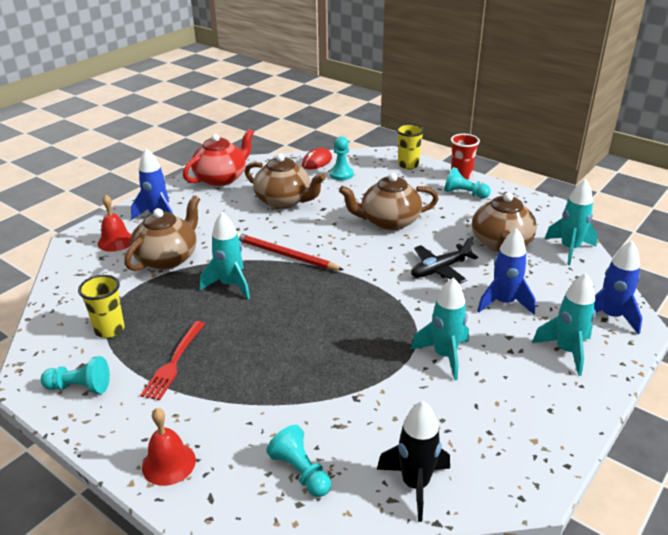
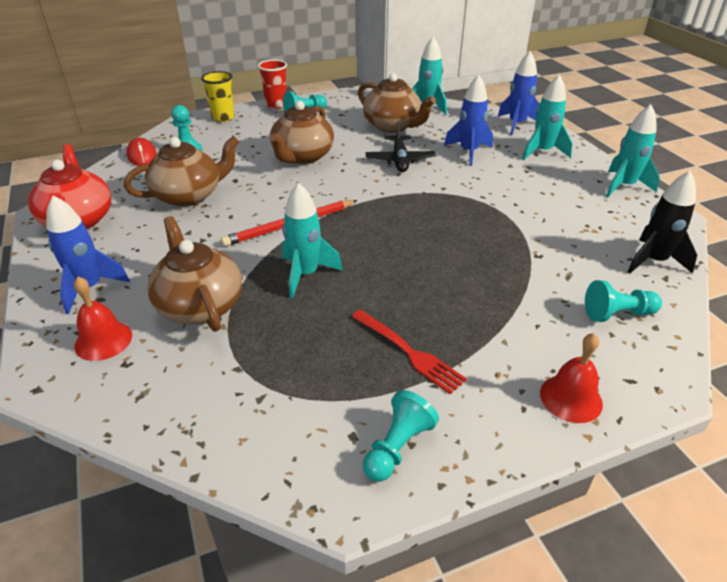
camera: 60 degrees left, 5 degrees up
(109, 329) = (301, 392): yellow cup -> none
(444, 356) = (513, 198): turquoise rocket -> turquoise rocket (624, 186)

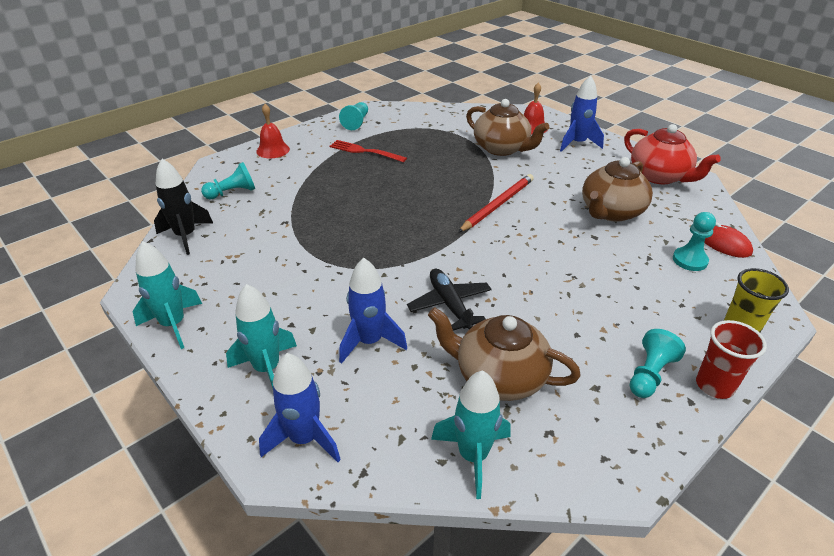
camera: 160 degrees right, 0 degrees up
(302, 157) = (563, 282): brown teapot -> none
(305, 274) = (454, 175): turquoise rocket -> none

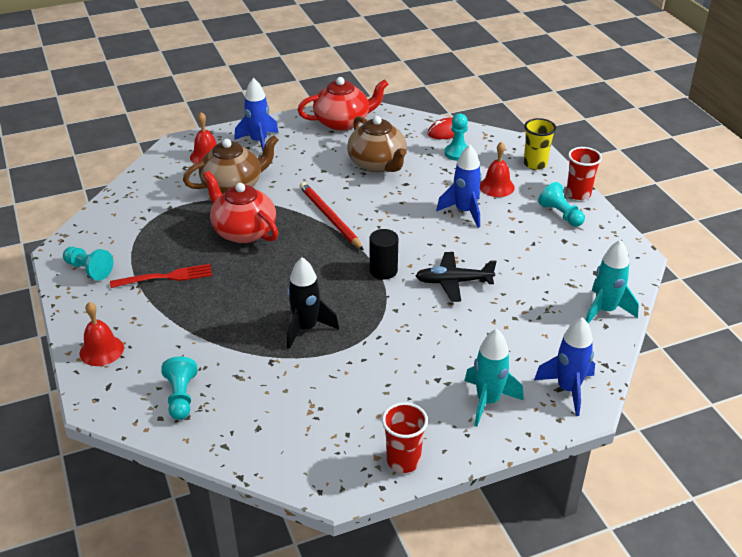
camera: 70 degrees left, 0 degrees up
(173, 325) = (403, 461): turquoise rocket -> red cup
(186, 236) = (251, 444): black rocket -> black rocket (306, 328)
(365, 151) = (166, 277): red fork -> red fork turned 150 degrees counterclockwise
(370, 342) = (479, 335): blue rocket -> blue rocket (464, 212)
(439, 254) = (383, 271): none -> black cylinder
(444, 168) = (243, 231): none -> red teapot
(499, 376) = (540, 279): brown teapot -> none
(655, 304) = (496, 186): none -> red bell

